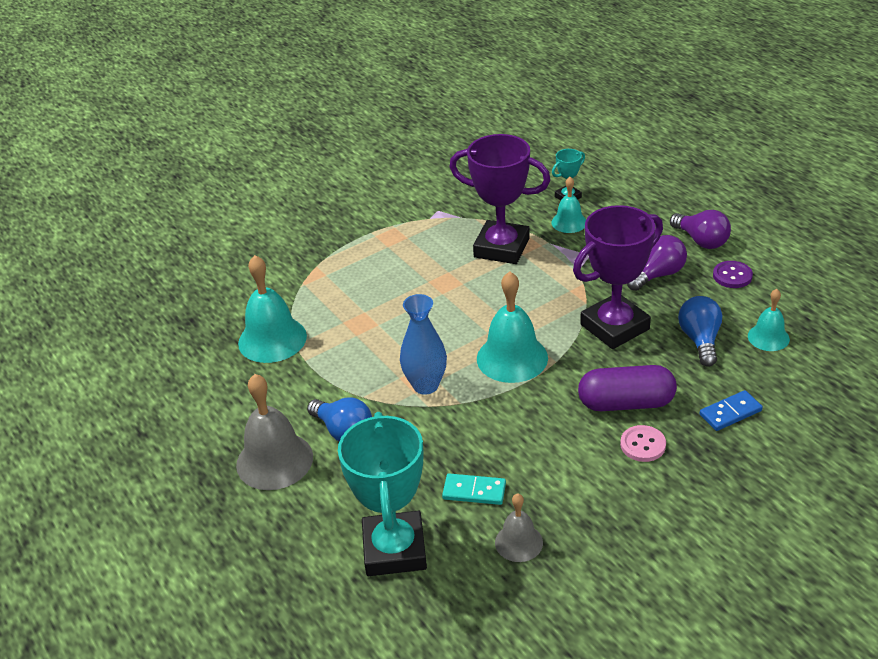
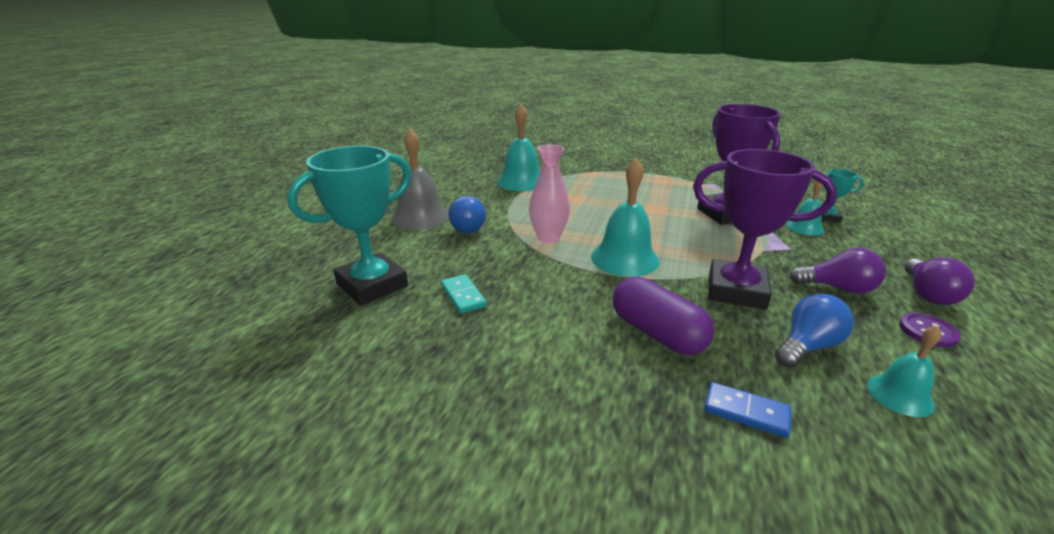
camera: 50 degrees right, 10 degrees down
(425, 385) = (548, 237): blue vase -> pink vase
(518, 542) = (424, 339): grey bell -> none
(643, 445) = (618, 365): pink button -> none

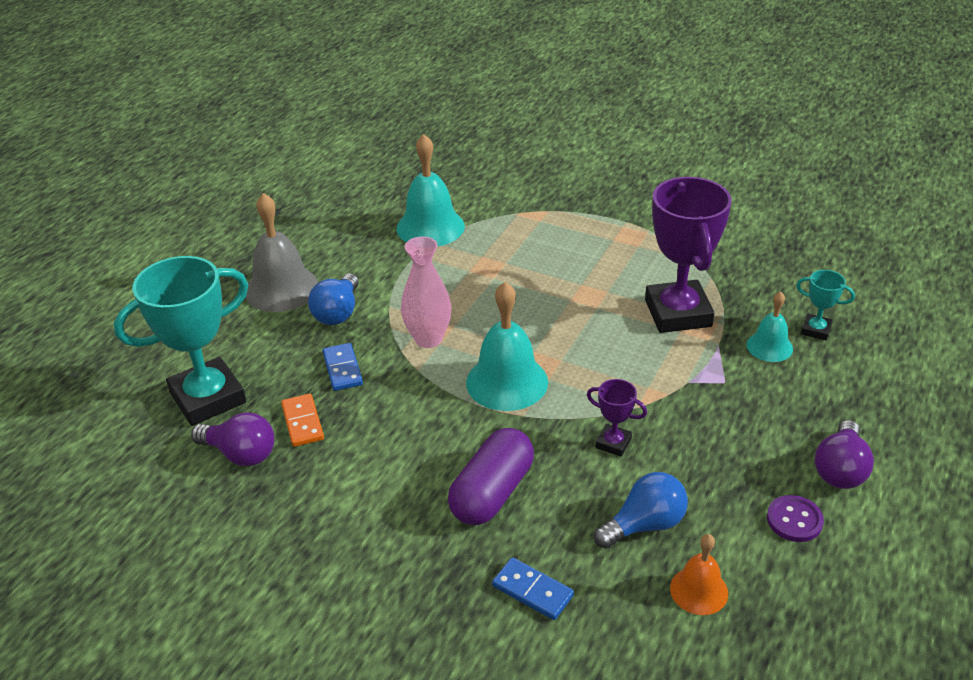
camera: 10 degrees right, 10 degrees up
(463, 296) = (303, 422): turquoise domino -> orange domino
(486, 259) = (343, 369): none -> blue domino
(657, 333) = (492, 493): purple capsule -> purple capsule turned 60 degrees clockwise
(736, 291) = (613, 443): purple trophy -> purple trophy, size x0.45
(837, 288) = (737, 450): purple light bulb -> purple light bulb (240, 454)
(900, 395) = (699, 590): turquoise bell -> orange bell

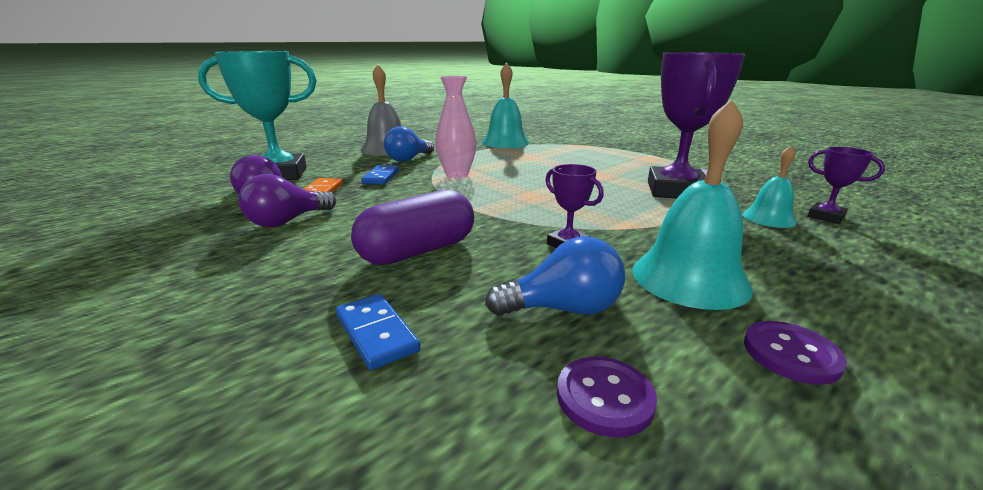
camera: 20 degrees right, 15 degrees down
(507, 382) = (496, 199): turquoise bell -> turquoise bell (689, 278)
(699, 590) = (604, 397): orange bell -> purple button
(816, 330) = (825, 217): turquoise trophy -> purple trophy
(840, 469) = (869, 319): purple light bulb -> purple light bulb (287, 221)

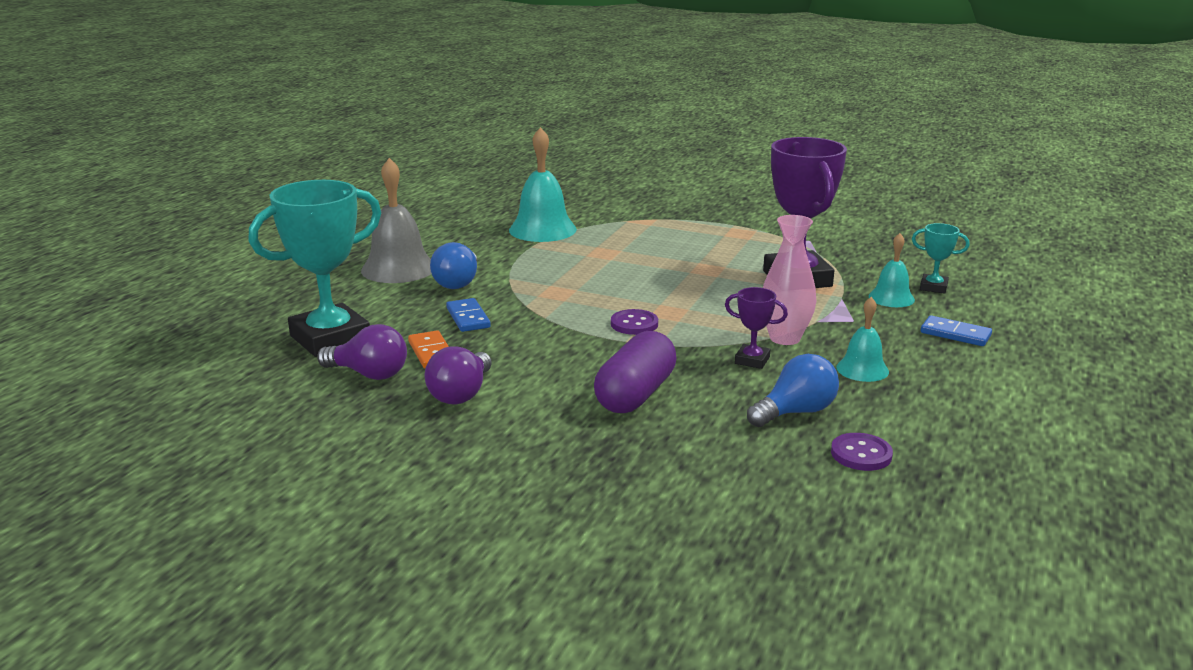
camera: 25 degrees left, 0 degrees up
(376, 333) = (690, 458): blue domino -> blue domino (955, 334)
(457, 175) = (552, 297): pink vase -> pink vase (785, 338)
(689, 278) = (862, 369): turquoise bell -> turquoise bell, size x0.57
(791, 354) = (945, 406): purple button -> purple button (634, 324)
(825, 217) = (933, 287): purple trophy -> turquoise trophy

